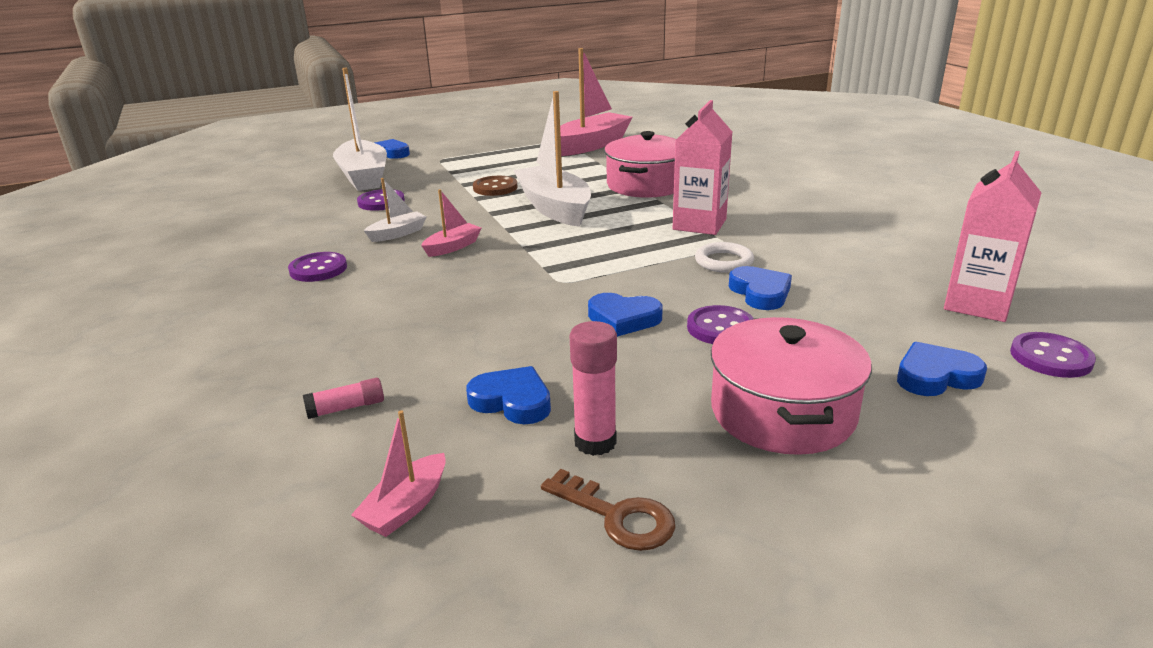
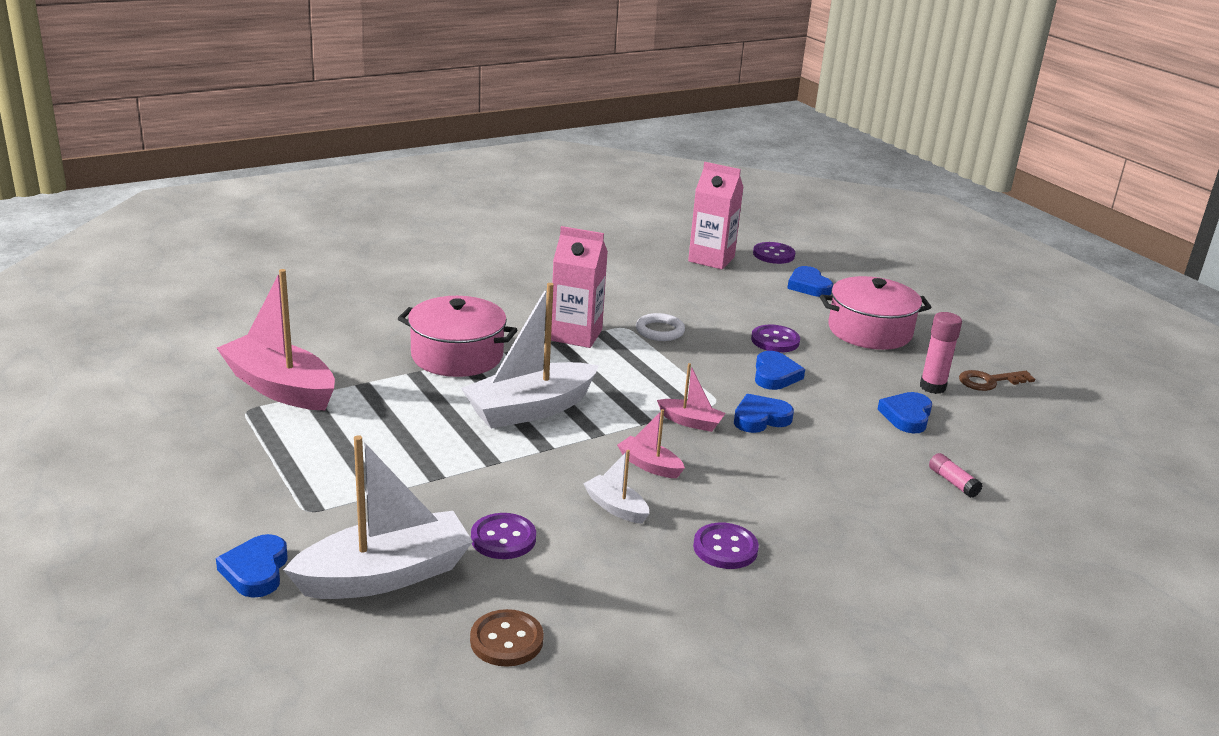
camera: 100 degrees left, 0 degrees up
(406, 507) = (1028, 444): pink boat -> pink boat (690, 422)
(495, 188) = (454, 452): brown button -> brown button (506, 640)
(617, 516) = (989, 381): brown key -> brown key turned 135 degrees counterclockwise
(760, 292) = (714, 322): blue heart -> blue heart (760, 418)

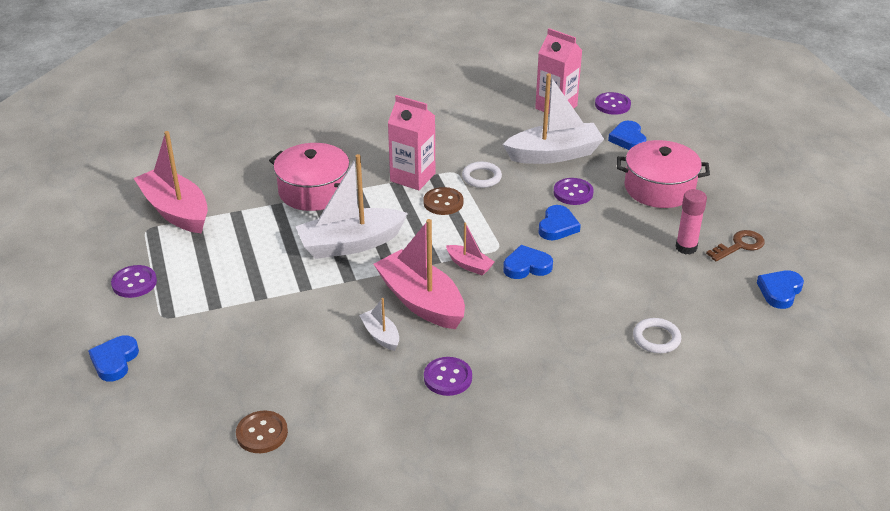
camera: 15 degrees right, 10 degrees up
(385, 575) = (198, 374): white boat -> white boat (554, 154)
(503, 538) = (289, 353): purple button -> purple button (134, 283)
(626, 359) = (443, 202): none -> brown button
(649, 465) = (421, 301): pink boat -> pink boat, size x2.09
(906, 416) = (649, 274): blue heart -> blue heart (780, 291)
(952, 482) = (656, 338): pink glue stick -> white ring
(989, 381) = (739, 246): brown key -> brown key turned 150 degrees clockwise

